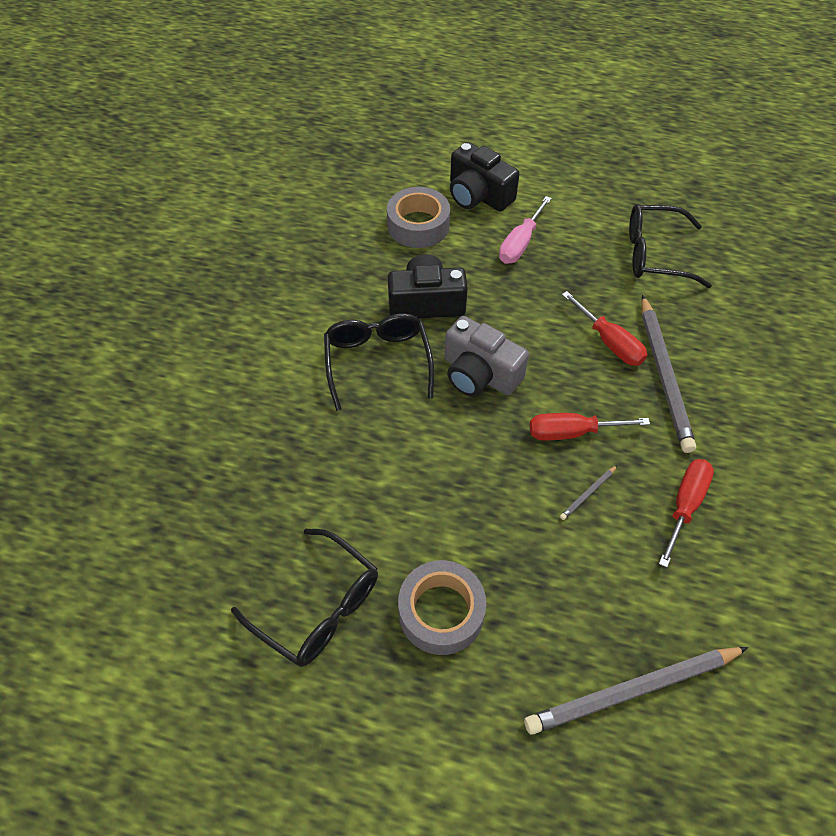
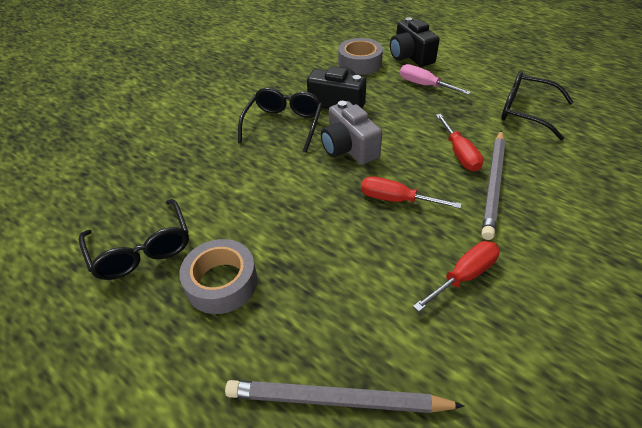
camera: 25 degrees right, 10 degrees down
(520, 243) = (424, 85): pink screwdriver -> pink screwdriver turned 75 degrees clockwise
(588, 493) = (385, 242): grey pencil -> none

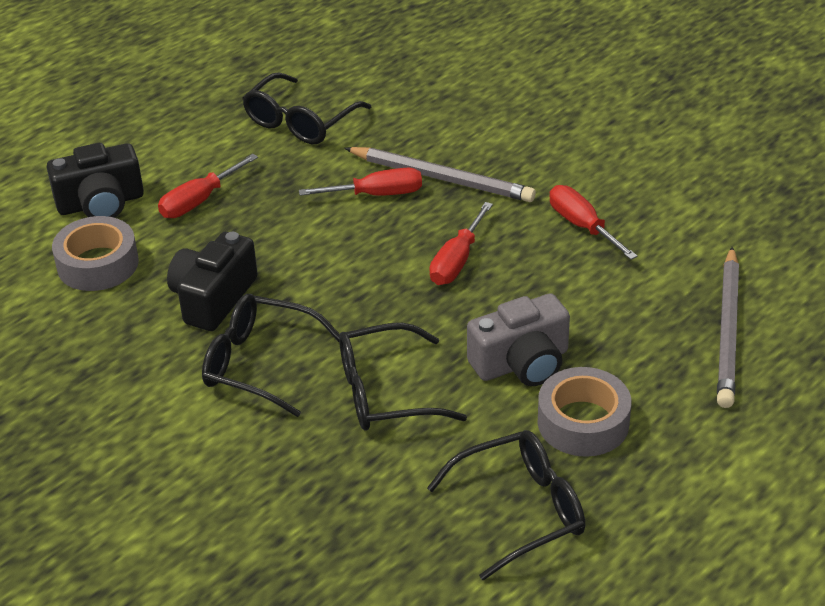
camera: 85 degrees left, 5 degrees down
(258, 176) = (384, 393): none -> black glasses
(349, 148) = (339, 295): grey camera -> grey camera (521, 363)
(424, 85) = (199, 201): pink screwdriver -> red screwdriver

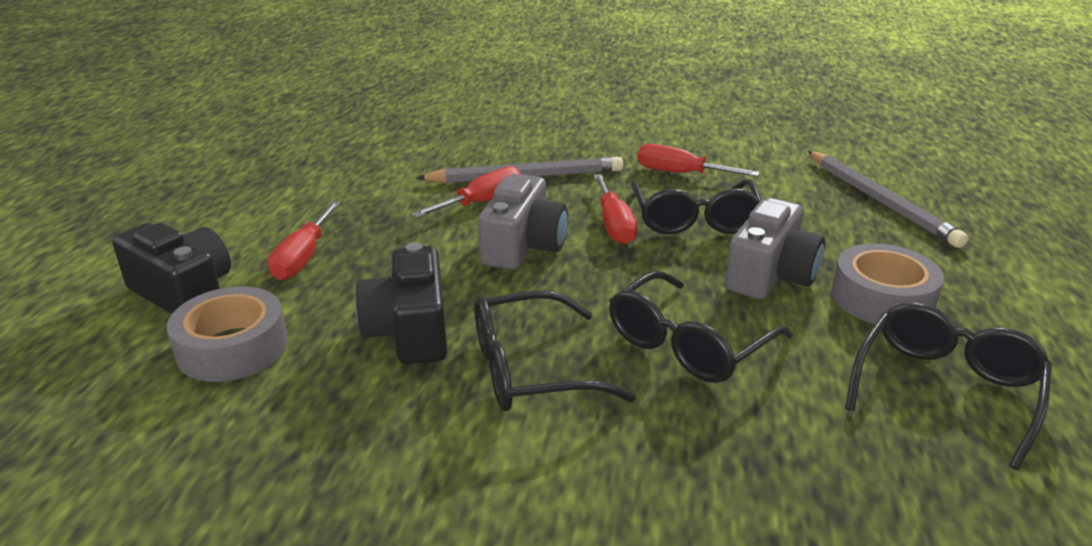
camera: 35 degrees left, 10 degrees down
(101, 203) = (184, 293): black camera -> black camera turned 90 degrees counterclockwise
(300, 122) = (347, 175): black glasses -> black glasses (694, 219)
(363, 254) = (523, 246): none -> grey camera

